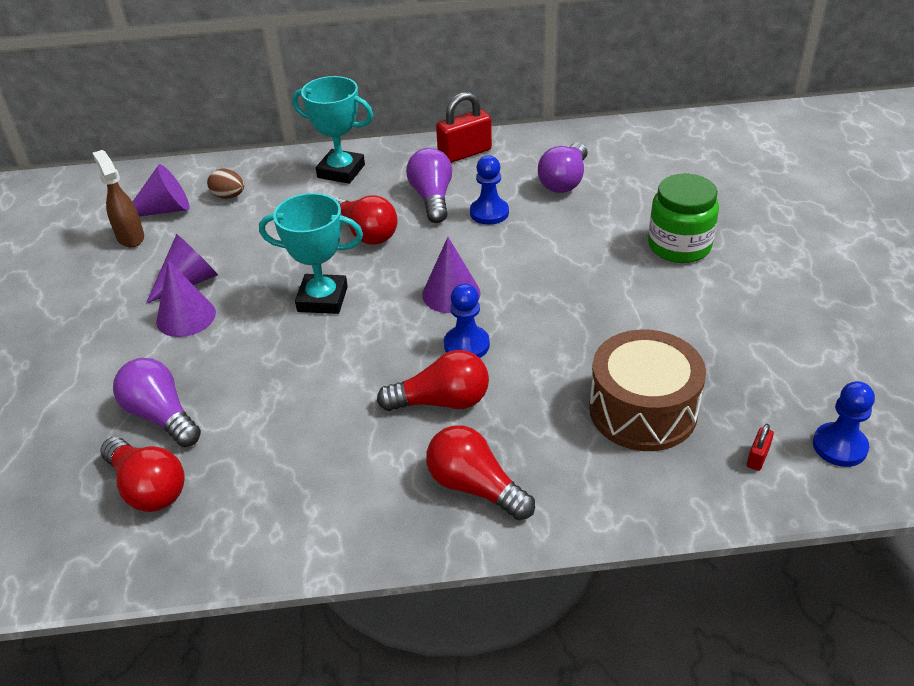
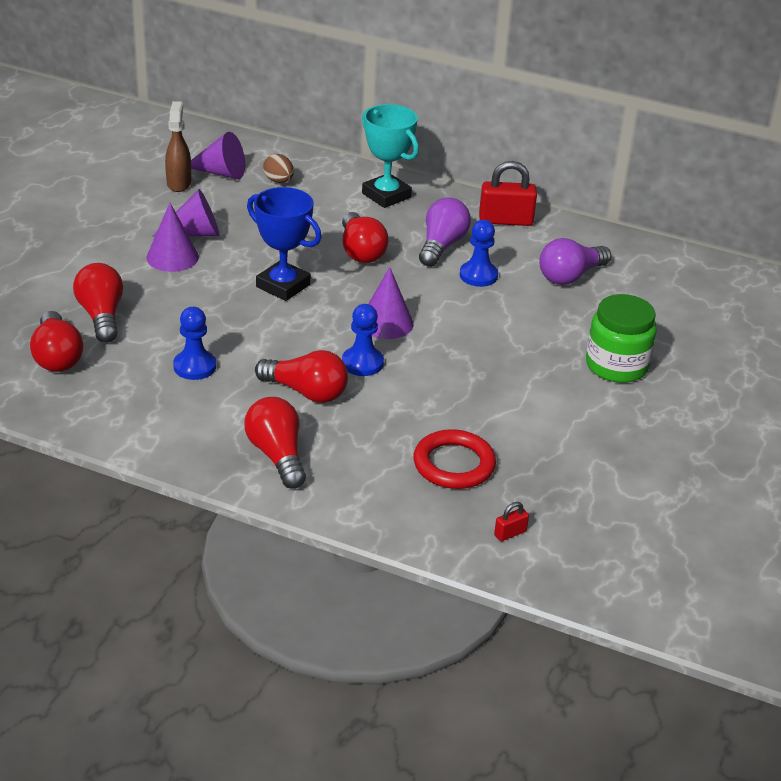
camera: 25 degrees right, 5 degrees down
(161, 416) = (101, 316): purple light bulb -> red light bulb
(322, 299) = (283, 286): turquoise trophy -> blue trophy
(643, 410) = (454, 464): brown drum -> red ring
(839, 446) = (585, 556): blue pawn -> blue pawn (194, 366)

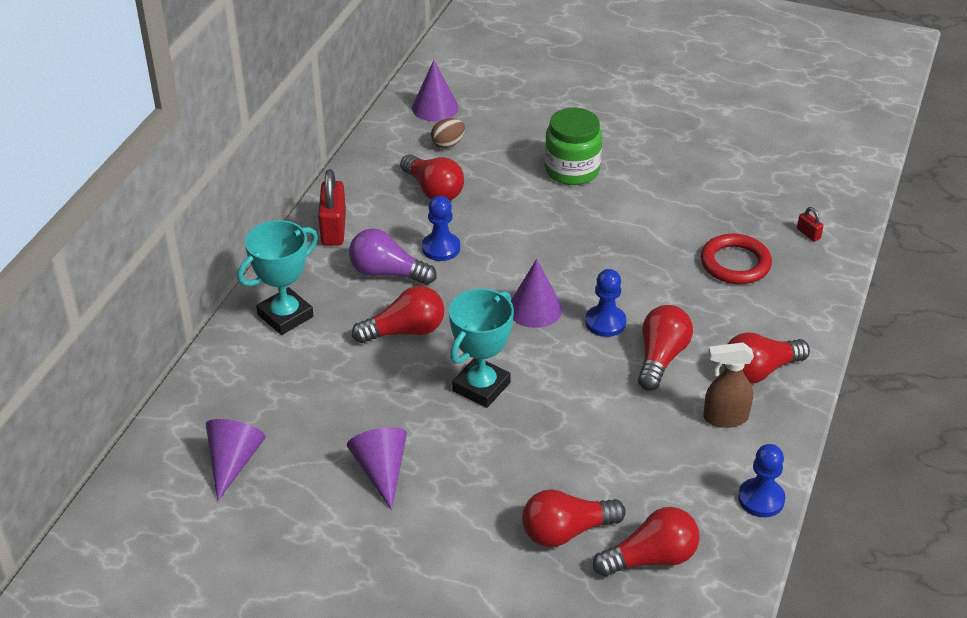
camera: 90 degrees left, 5 degrees up
(172, 257) = (435, 485): purple cone -> purple cone (435, 107)
(179, 183) = (261, 499): brown spray bottle -> brown spray bottle (724, 418)
(194, 366) = (640, 442): blue pawn -> blue pawn (761, 499)
(278, 181) = (254, 407): brown egg -> brown egg (448, 144)
(283, 286) = (481, 387): blue trophy -> turquoise trophy
(570, 276) = (433, 190): purple light bulb -> red light bulb

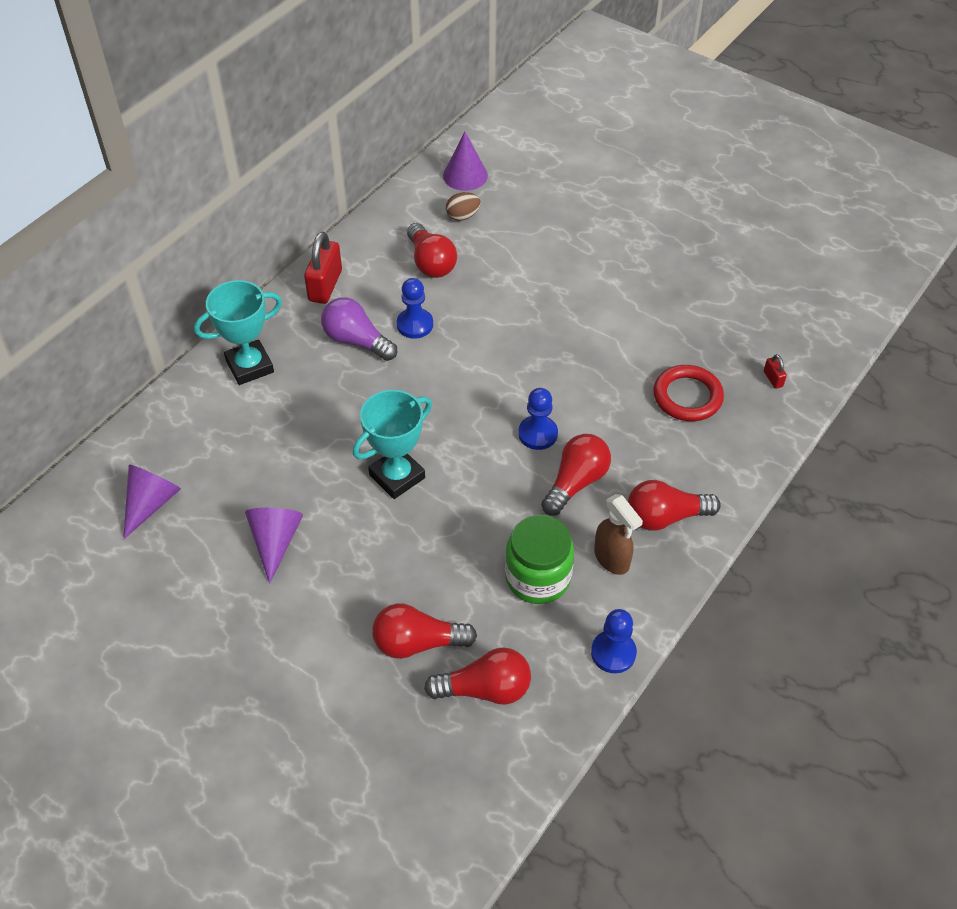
camera: 15 degrees right, 10 degrees up
(405, 331) = (350, 404): red light bulb -> none
(535, 309) = (477, 405): purple cone -> none
(572, 170) = (568, 266): green jar -> green jar (538, 577)
(724, 418) = (612, 559): brown spray bottle -> brown spray bottle turned 135 degrees counterclockwise

